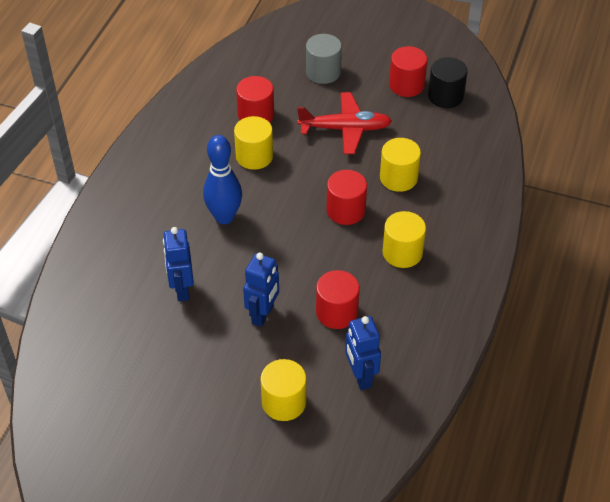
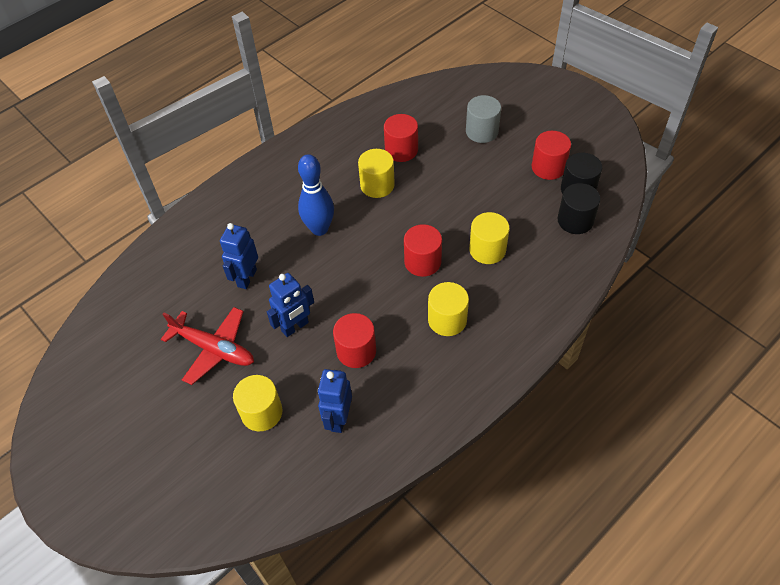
camera: 30 degrees right, 5 degrees up
(345, 129) = (469, 188): red plane -> red plane (214, 349)
(460, 124) = (575, 220): none -> black cylinder

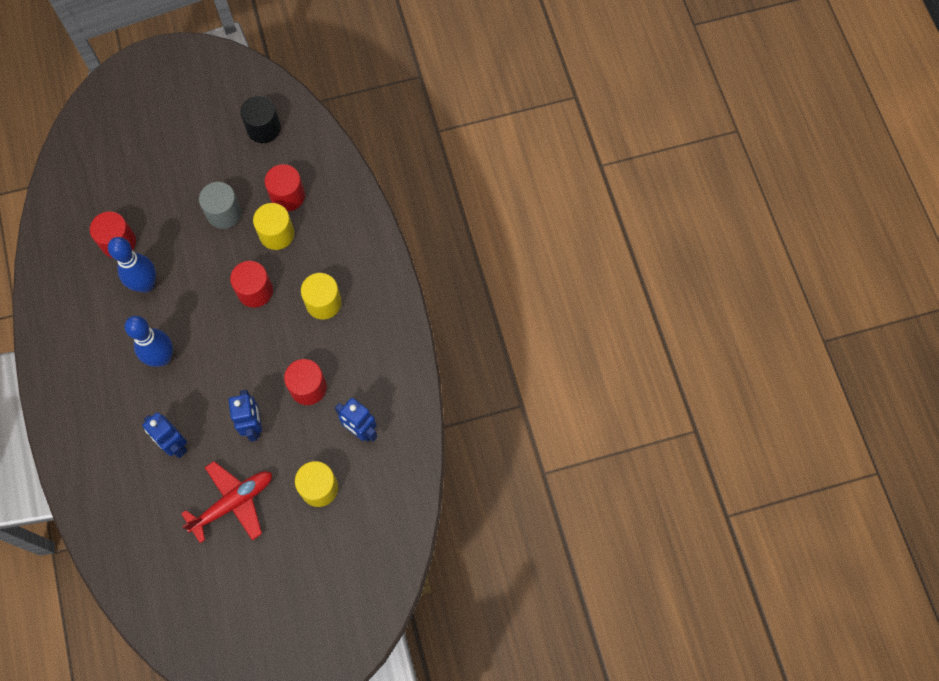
camera: 65 degrees left, 15 degrees up
(377, 185) = (146, 284): yellow cylinder -> blue bowling pin
(482, 131) = (145, 163): grey cylinder -> grey cylinder (224, 213)
(548, 167) = (224, 136): red cylinder -> red cylinder (287, 196)
(575, 220) = (293, 151): black cylinder -> none

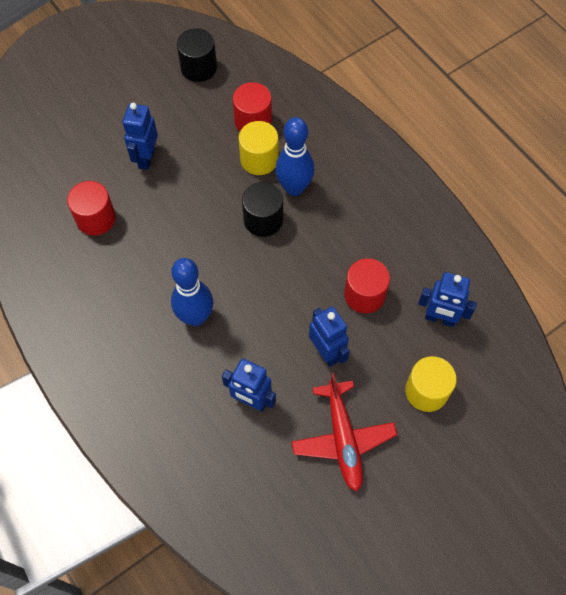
camera: 20 degrees left, 5 degrees down
(146, 284) = (144, 250): blue bowling pin -> blue bowling pin (294, 188)
(182, 201) = (146, 158): none -> blue robot
(224, 213) = (195, 156): grey cylinder -> none
(233, 503) = (343, 439): red plane -> red plane turned 135 degrees clockwise
(255, 291) = (263, 220): red cylinder -> black cylinder
(323, 303) = (339, 208): yellow cylinder -> none

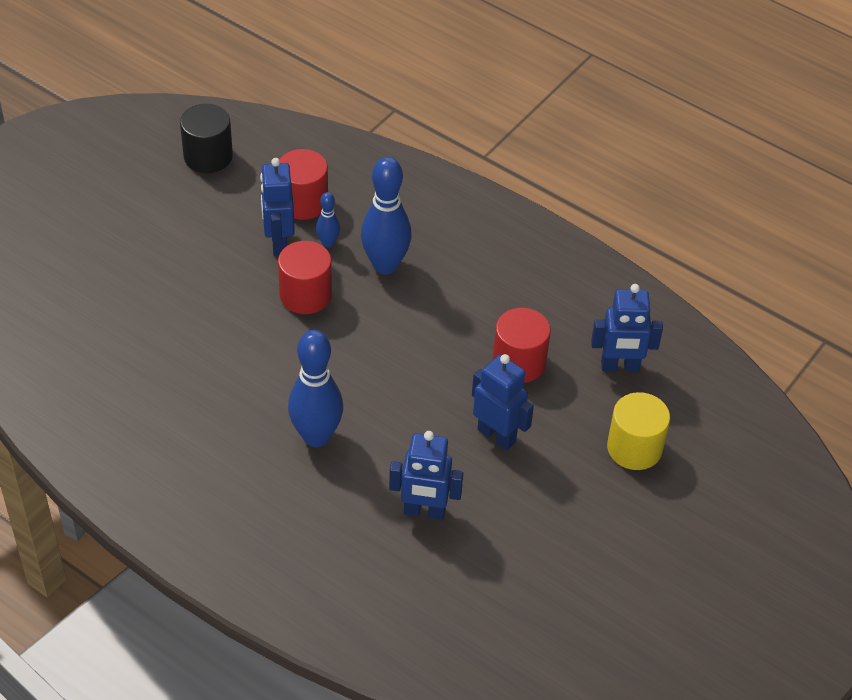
camera: 20 degrees left, 15 degrees down
(96, 218) = (140, 356): red cylinder -> red cylinder (305, 295)
(146, 158) = (180, 272): blue robot -> blue robot (279, 242)
(259, 159) = (328, 243): yellow cylinder -> blue bowling pin
(263, 220) = (360, 309): black cylinder -> none
(343, 439) = (554, 524): red plane -> none

